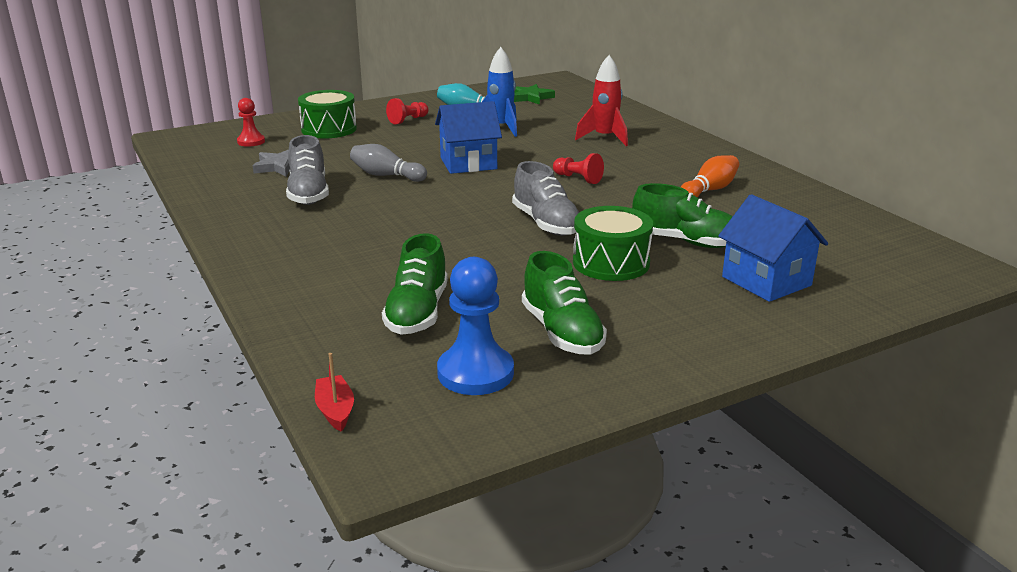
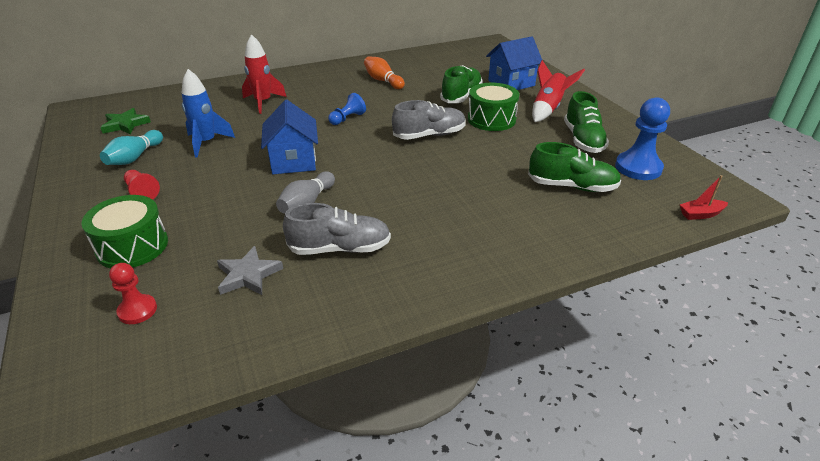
camera: 85 degrees left, 10 degrees up
(562, 332) = (583, 140): green shoe -> green shoe turned 105 degrees clockwise
(578, 179) = (347, 118): red pawn -> blue pawn
(670, 309) = (548, 109): none -> red rocket

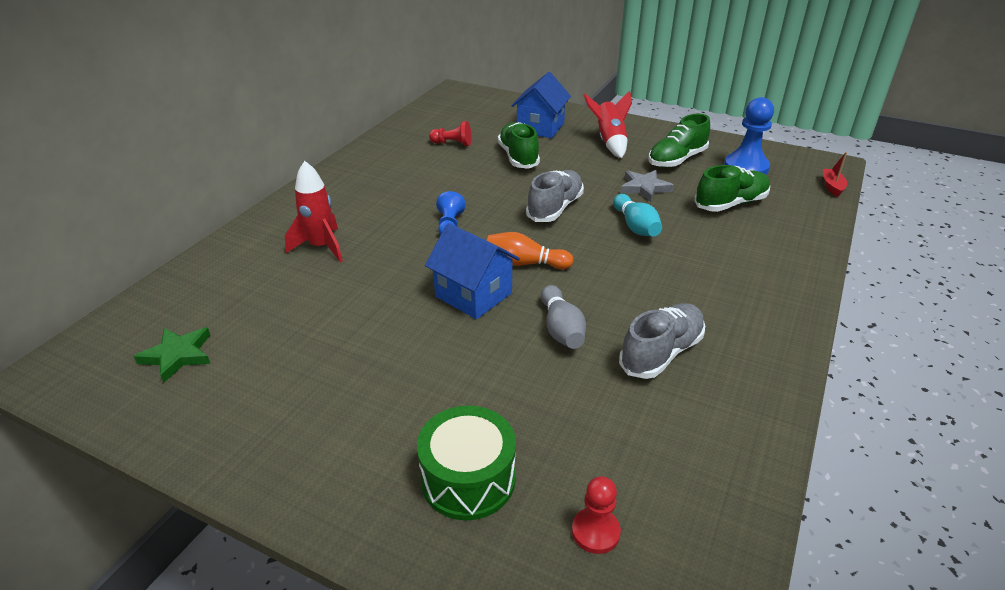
camera: 40 degrees left, 0 degrees up
(135, 157) = (274, 387): turquoise bowling pin -> turquoise bowling pin (635, 226)
(142, 192) = (364, 419): red pawn -> red pawn (452, 143)
(207, 143) = (337, 323): blue rocket -> none
(248, 275) = (631, 427): grey star -> grey star (644, 188)
(383, 81) = (416, 169): orange bowling pin -> orange bowling pin (525, 263)
(491, 119) = (581, 170): green drum -> none
(583, 140) = (676, 160): green shoe -> green shoe turned 90 degrees clockwise
(700, 214) = (832, 187): red boat -> red boat turned 150 degrees clockwise

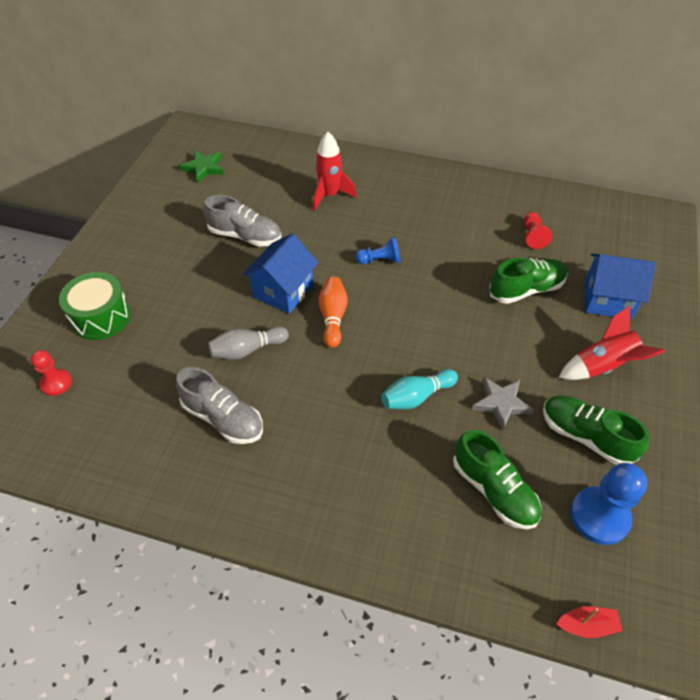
camera: 80 degrees right, 15 degrees up
(555, 208) = (431, 329): grey shoe -> grey shoe (245, 236)

